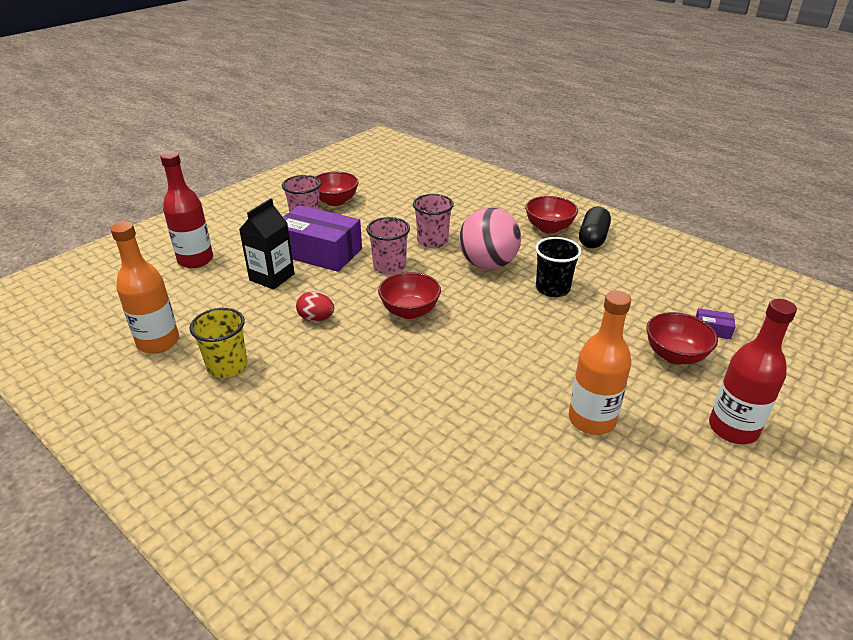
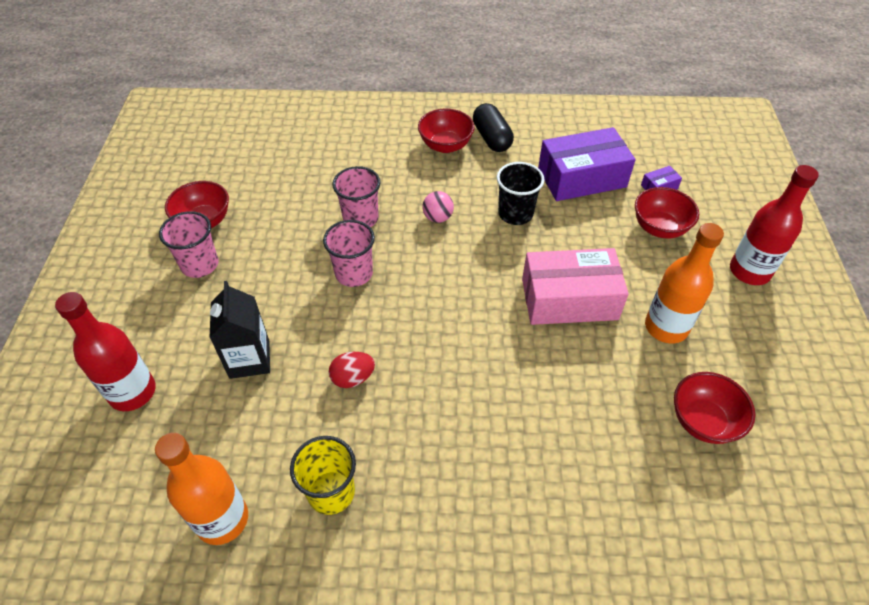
camera: 40 degrees left, 15 degrees up
(320, 252) = (263, 297): purple box -> purple box (581, 177)
(410, 311) = (427, 313): red bowl -> red bowl (703, 421)
(488, 264) = (438, 218): pink ball -> pink ball, size x0.47
(528, 358) = (569, 299): none -> pink box

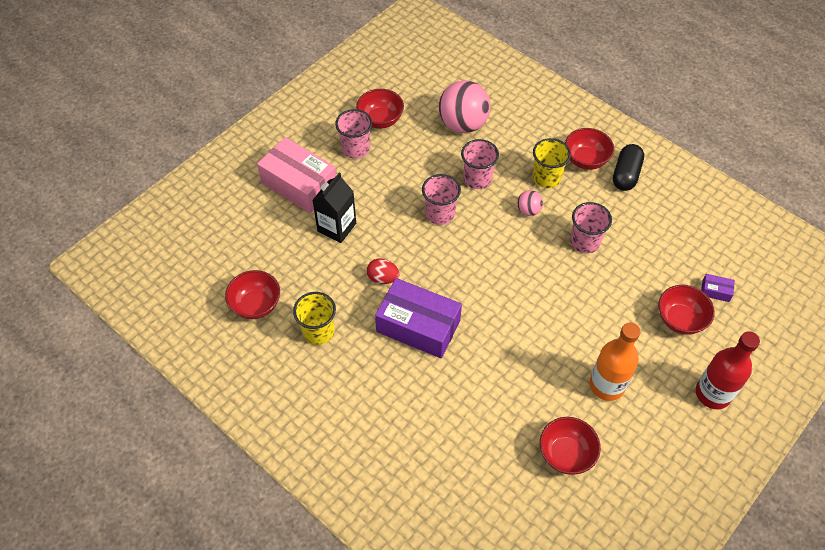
camera: 40 degrees right, 5 degrees up
(132, 392) = (264, 204): red bottle -> none
(222, 519) = (256, 305): orange bottle -> red bowl
(298, 178) = (463, 124): none -> pink ball
(426, 180) = (546, 178): none -> yellow cup
(515, 214) = (585, 242): black cup -> pink cup
(569, 299) = (560, 323): pink box -> pink box (299, 184)
(581, 177) = (662, 246): purple box -> purple box (418, 326)

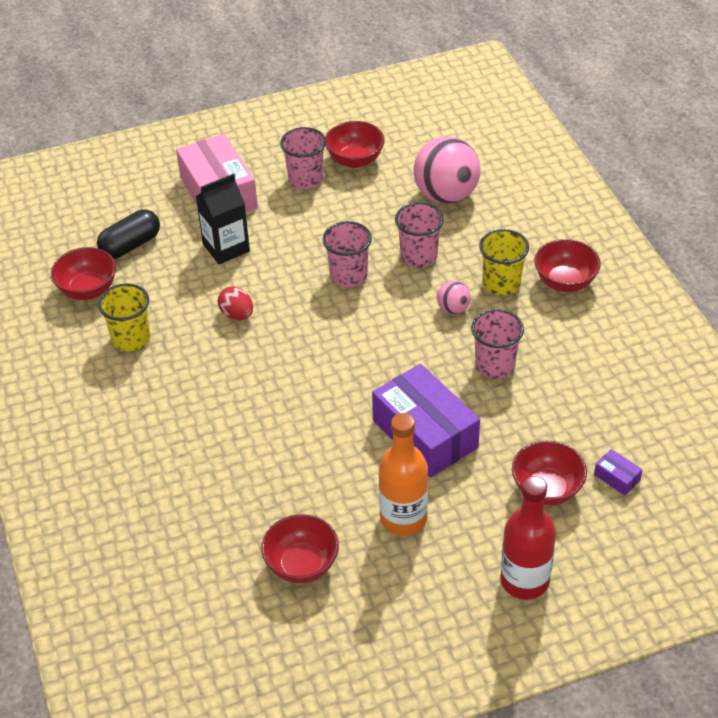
camera: 30 degrees right, 10 degrees down
(418, 326) = (238, 375): purple box -> purple box (425, 434)
(626, 175) = (603, 314): black capsule -> black capsule (130, 245)

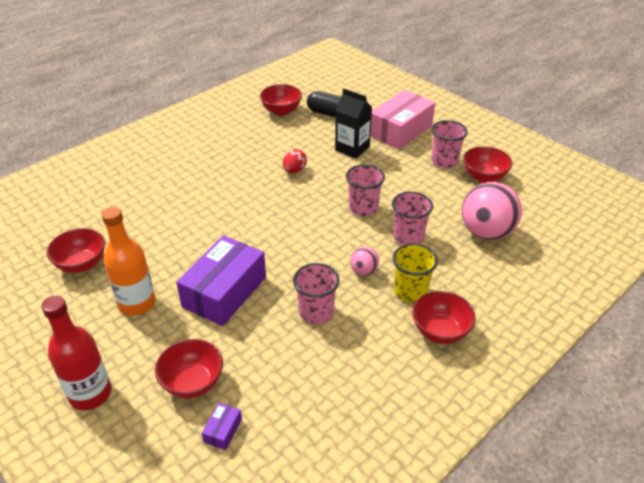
camera: 65 degrees right, 5 degrees down
(131, 338) = (250, 137): yellow cup -> none

